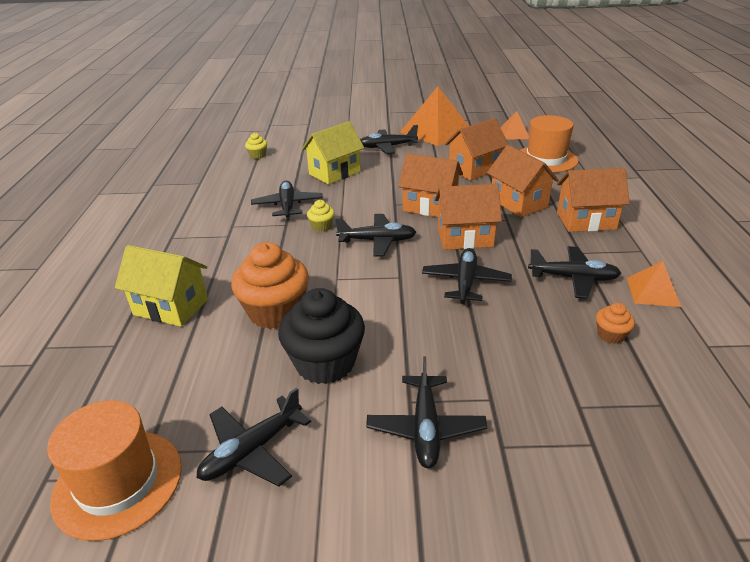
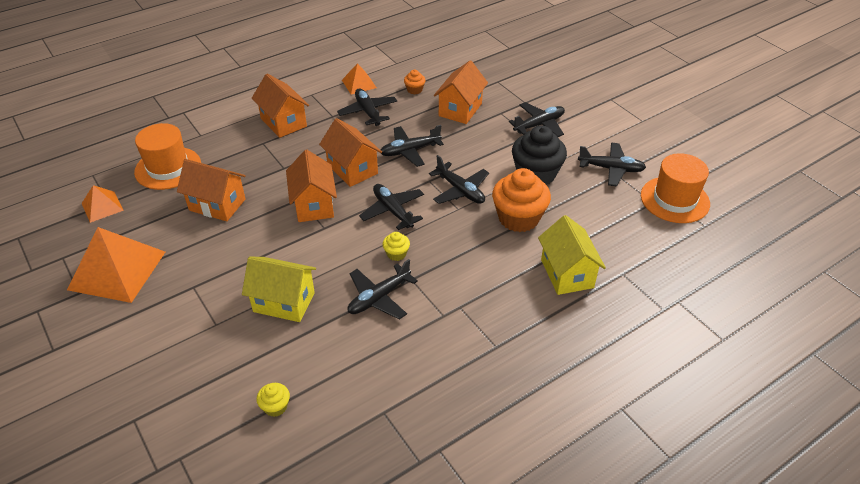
camera: 125 degrees left, 10 degrees up
(387, 147) = (188, 292): black plane -> black plane (460, 190)
(518, 203) = (274, 160): orange house -> orange house (460, 109)

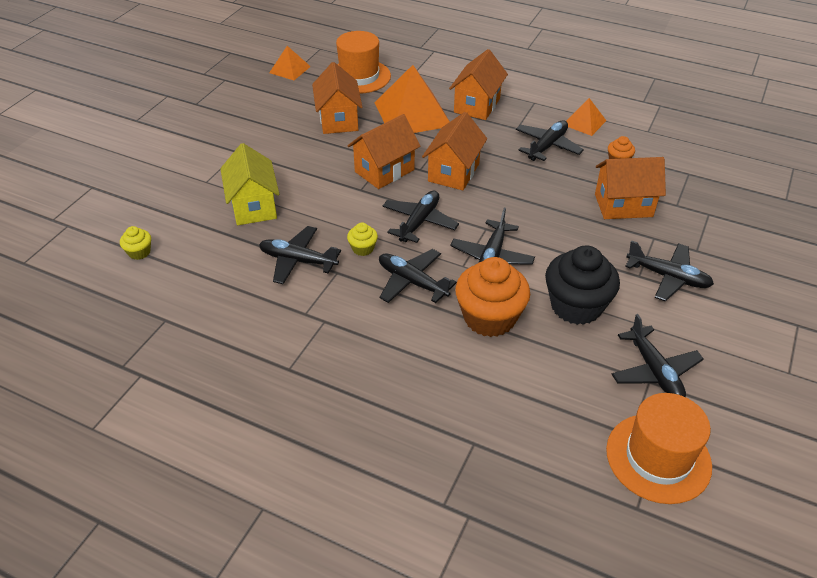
camera: 60 degrees right, 0 degrees up
(117, 270) = (229, 108): orange pyramid -> orange pyramid (412, 114)
(410, 151) = (518, 197): black plane -> black plane (412, 282)
(567, 273) = (434, 390): yellow house -> none

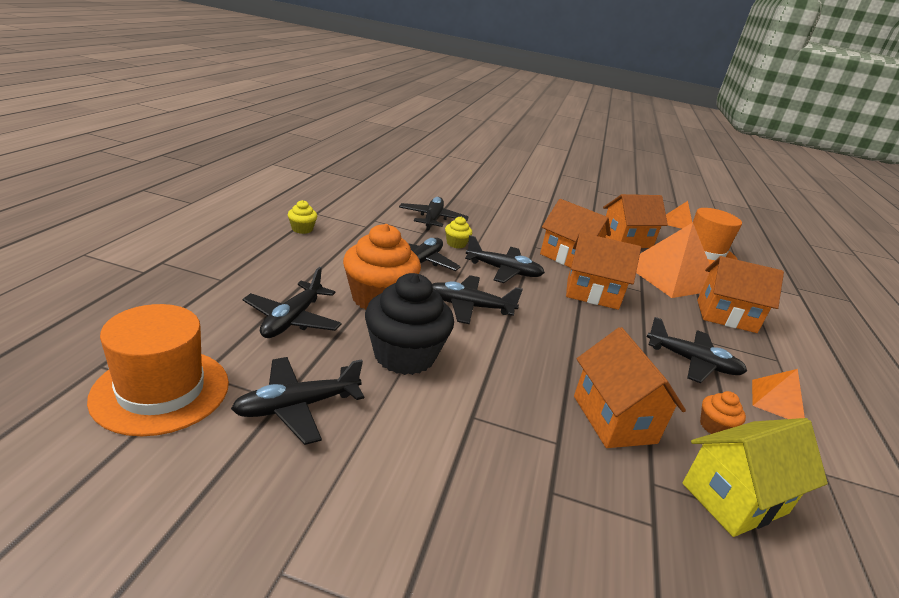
camera: 75 degrees right, 15 degrees down
(139, 252) = (424, 174): yellow cupcake -> yellow cupcake (302, 229)
(254, 206) = (488, 206): yellow house -> yellow house (734, 498)
(668, 277) = (478, 446): black plane -> black plane (292, 319)

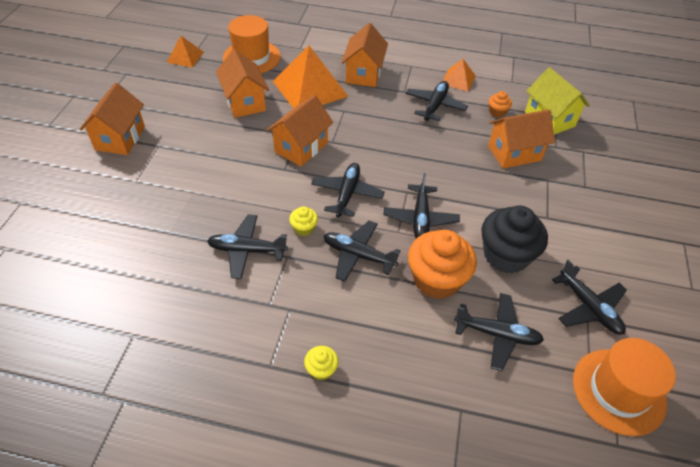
camera: 90 degrees left, 20 degrees up
(592, 293) = (363, 141): orange house -> orange house (120, 138)

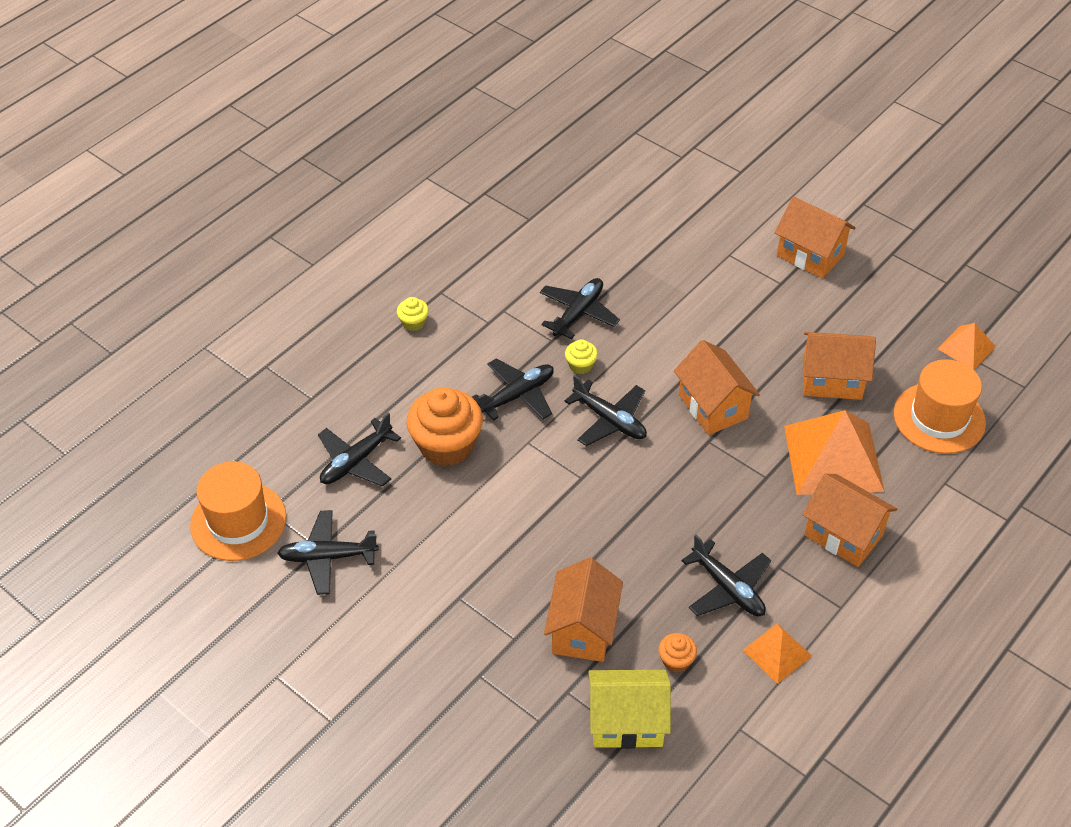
camera: 120 degrees right, 0 degrees up
(420, 218) = (533, 471): black plane -> none
(506, 255) = (435, 522): black cupcake -> none

